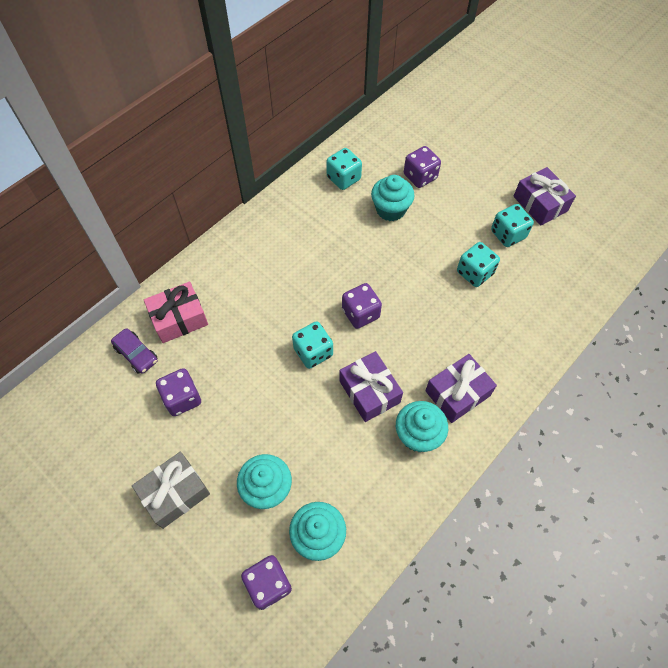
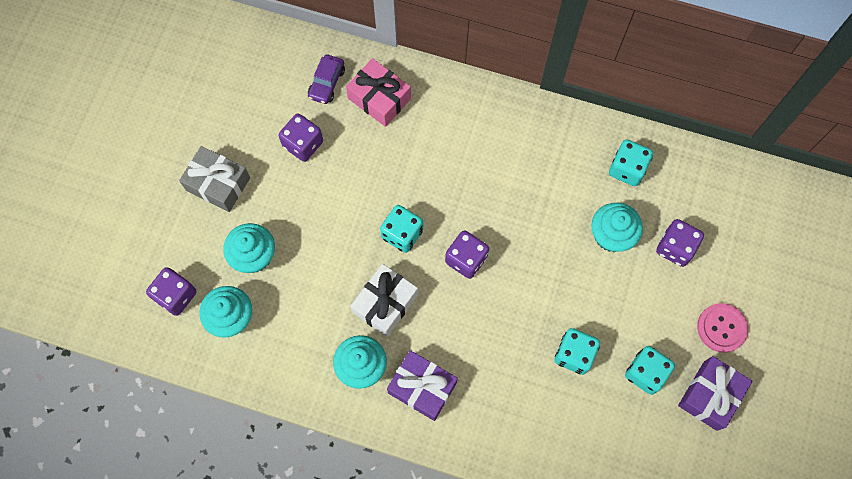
camera: 65 degrees right, 10 degrees up
(369, 391) = (385, 304): purple gift -> white gift
(493, 176) = (721, 328): none -> pink button

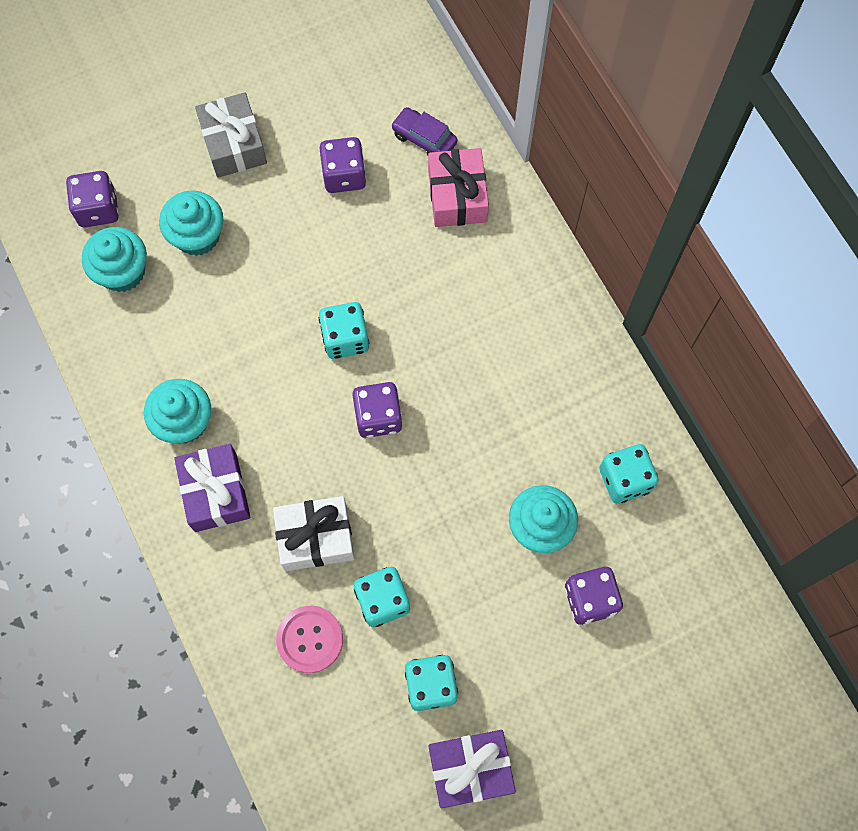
camera: 45 degrees right, 0 degrees up
(326, 83) = (424, 139): purple car -> purple car turned 60 degrees clockwise
(385, 304) = (263, 386): white gift -> white gift (315, 537)
(721, 328) = (552, 719): pink button -> pink button (310, 639)

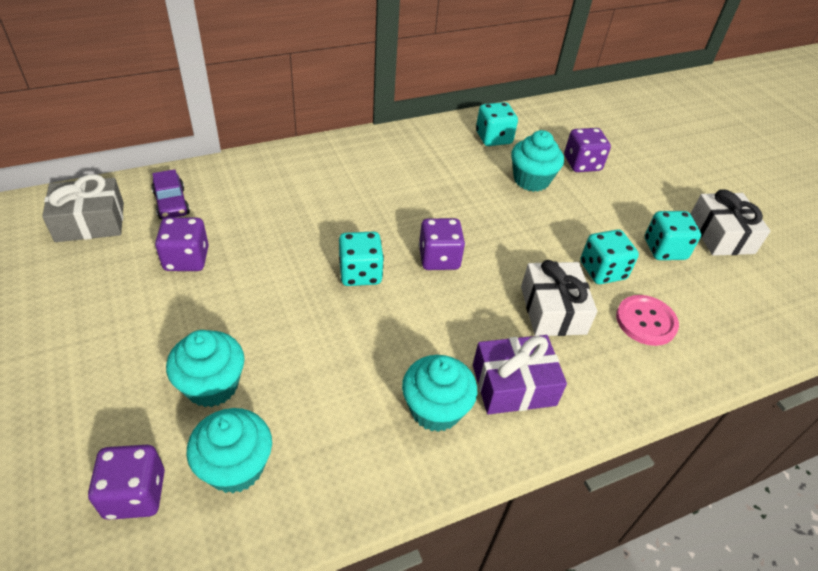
camera: 90 degrees left, 25 degrees down
(234, 144) = (107, 344): grey gift -> grey gift (90, 222)
(424, 139) = (172, 203): purple car -> purple car turned 60 degrees counterclockwise
(457, 196) = (238, 190): pink gift -> none
(470, 769) = (721, 235): purple gift -> white gift

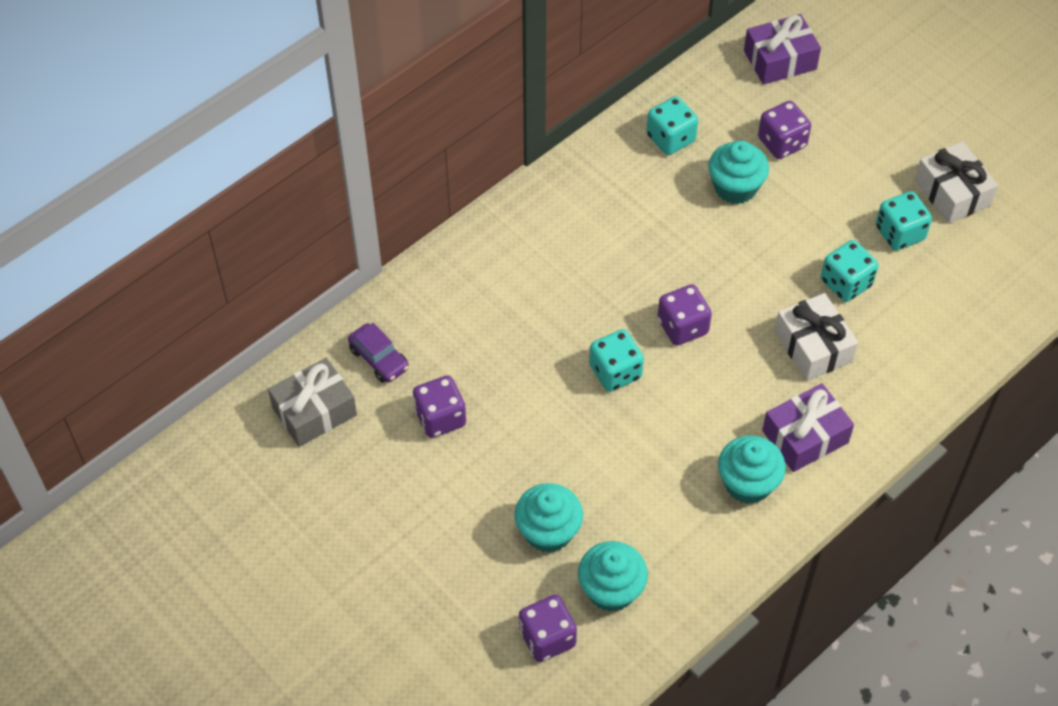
camera: 15 degrees left, 10 degrees up
(600, 118) = (780, 60): none -> purple gift
(646, 321) = (902, 327): pink button -> none

